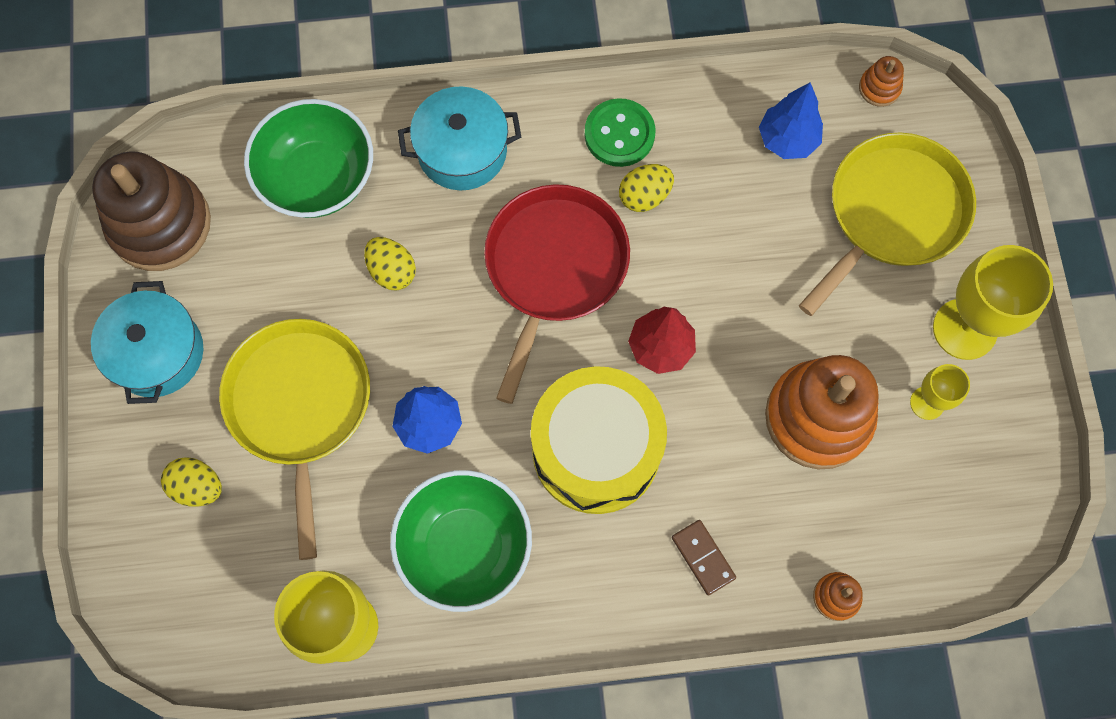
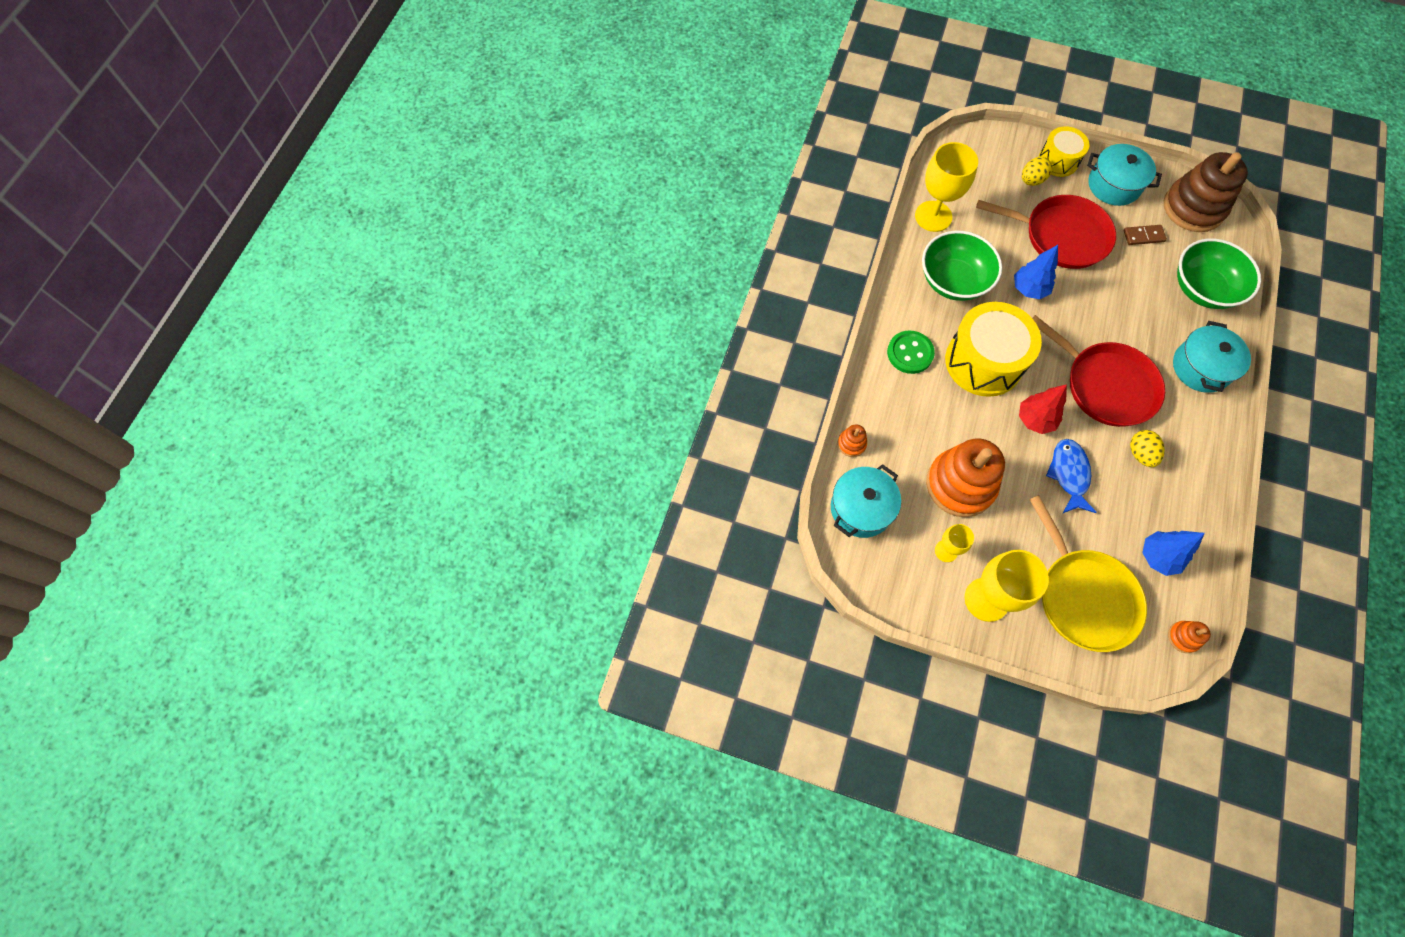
camera: 115 degrees right, 5 degrees down
(135, 456) = (1058, 160): none -> yellow drum
(300, 406) = (1061, 236): yellow pan -> red pan
(392, 271) = (1129, 304): yellow egg -> none
(619, 134) = (1189, 458): green button -> green button (910, 353)
(703, 558) = (901, 388): brown domino -> brown domino (1143, 236)
(725, 278) = (1069, 474): none -> blue fish
(930, 542) = (861, 508): none -> turquoise pot

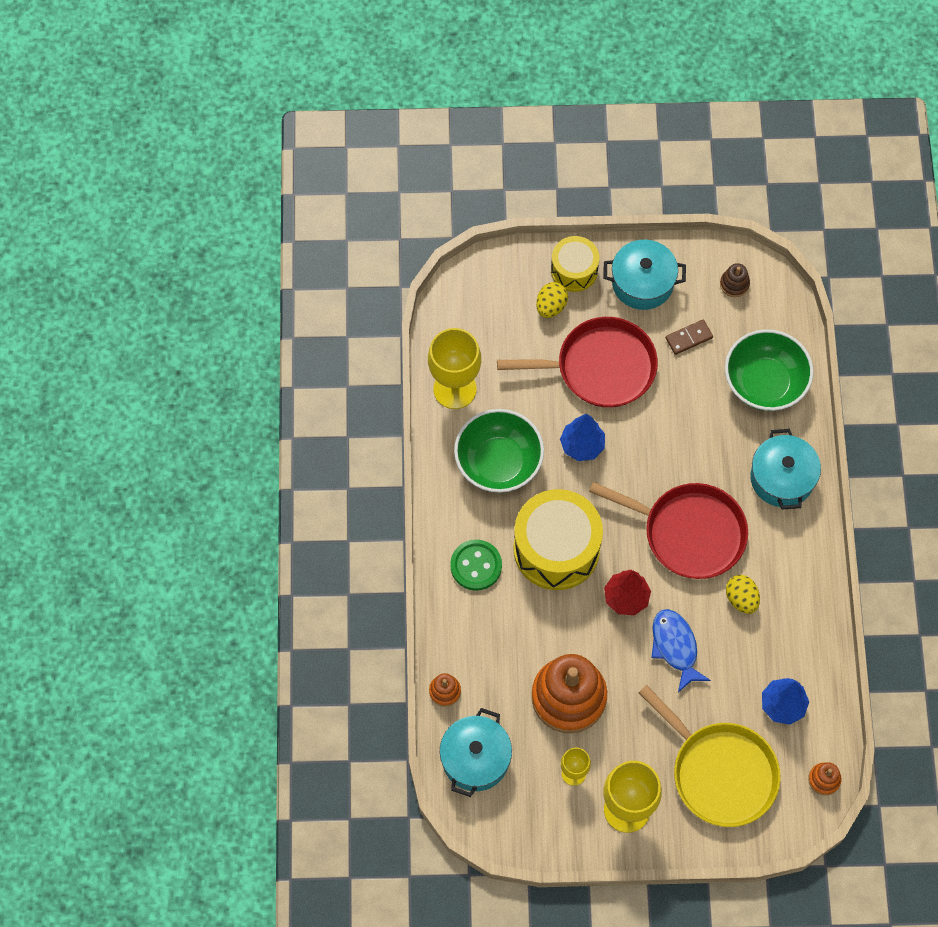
camera: 20 degrees left, 0 degrees up
(1193, 208) = (734, 284): brown stacking toy -> brown stacking toy, size x0.42

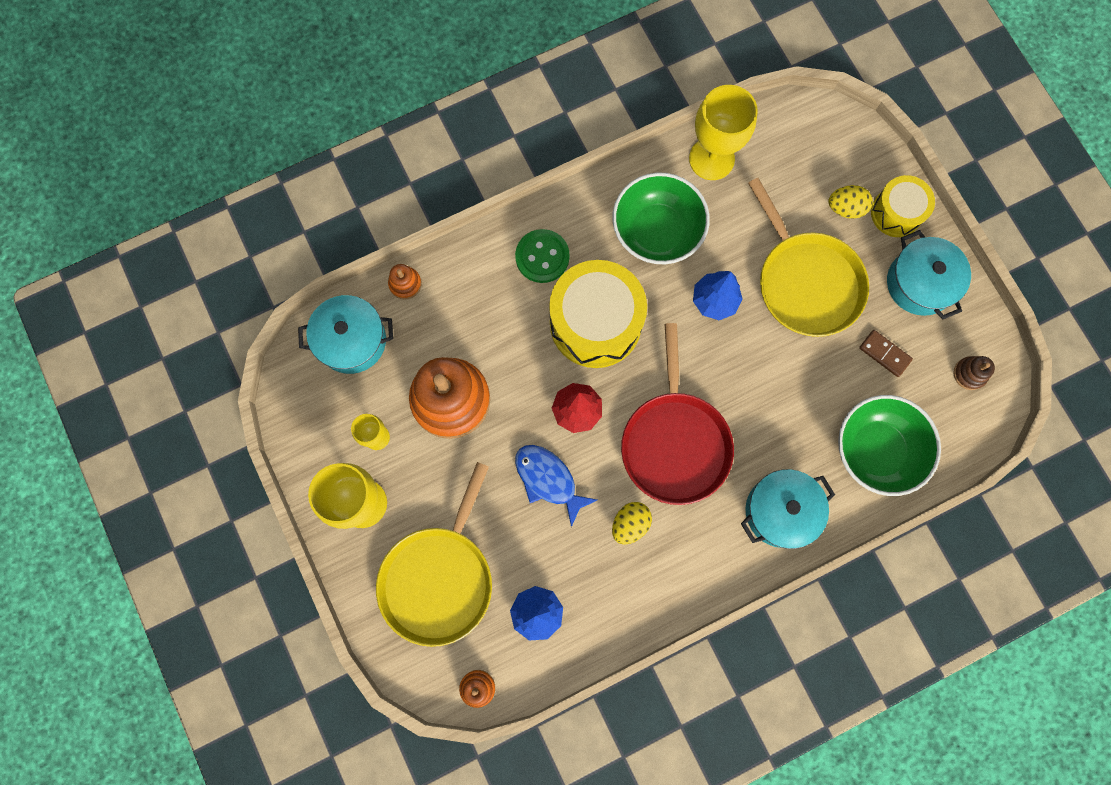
camera: 65 degrees right, 10 degrees up
(600, 367) = (806, 282): red pan -> yellow pan
(675, 647) = (548, 480): blue fish -> blue fish turned 90 degrees counterclockwise

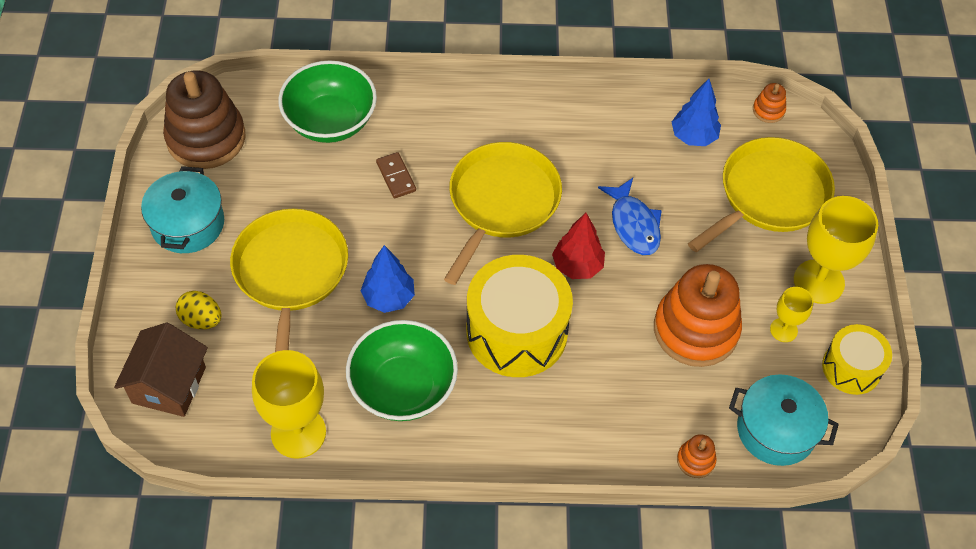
camera: 155 degrees left, 20 degrees down
(542, 257) = (536, 419): green button -> none
(630, 524) = (578, 162): yellow egg -> none
(675, 443) = (501, 202): red pan -> yellow pan
(780, 511) = (443, 116): turquoise pot -> none
(830, 146) = (169, 385): none -> brown house
(884, 354) = (266, 185): brown domino -> brown domino (396, 177)
(896, 213) = (157, 292): yellow drum -> yellow drum (851, 368)
(969, 374) = (206, 138): brown stacking toy -> brown stacking toy, size x2.36

